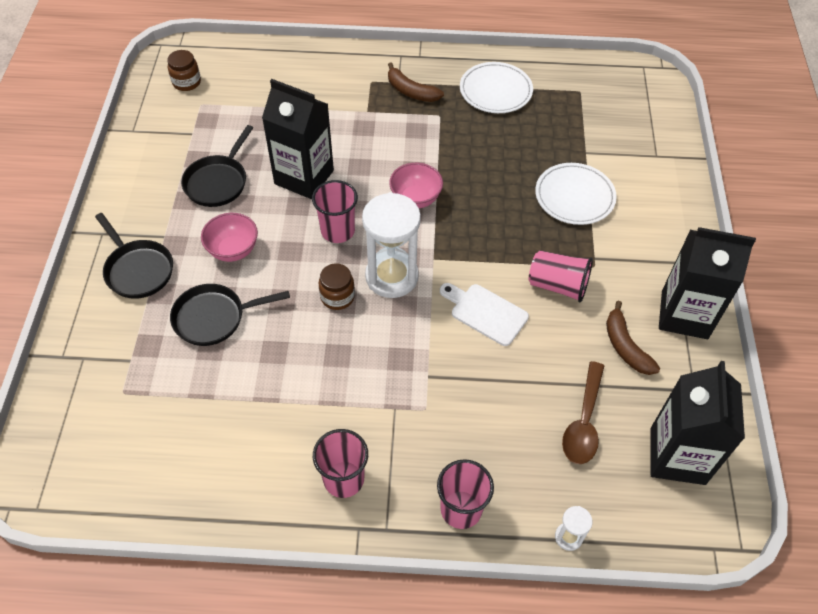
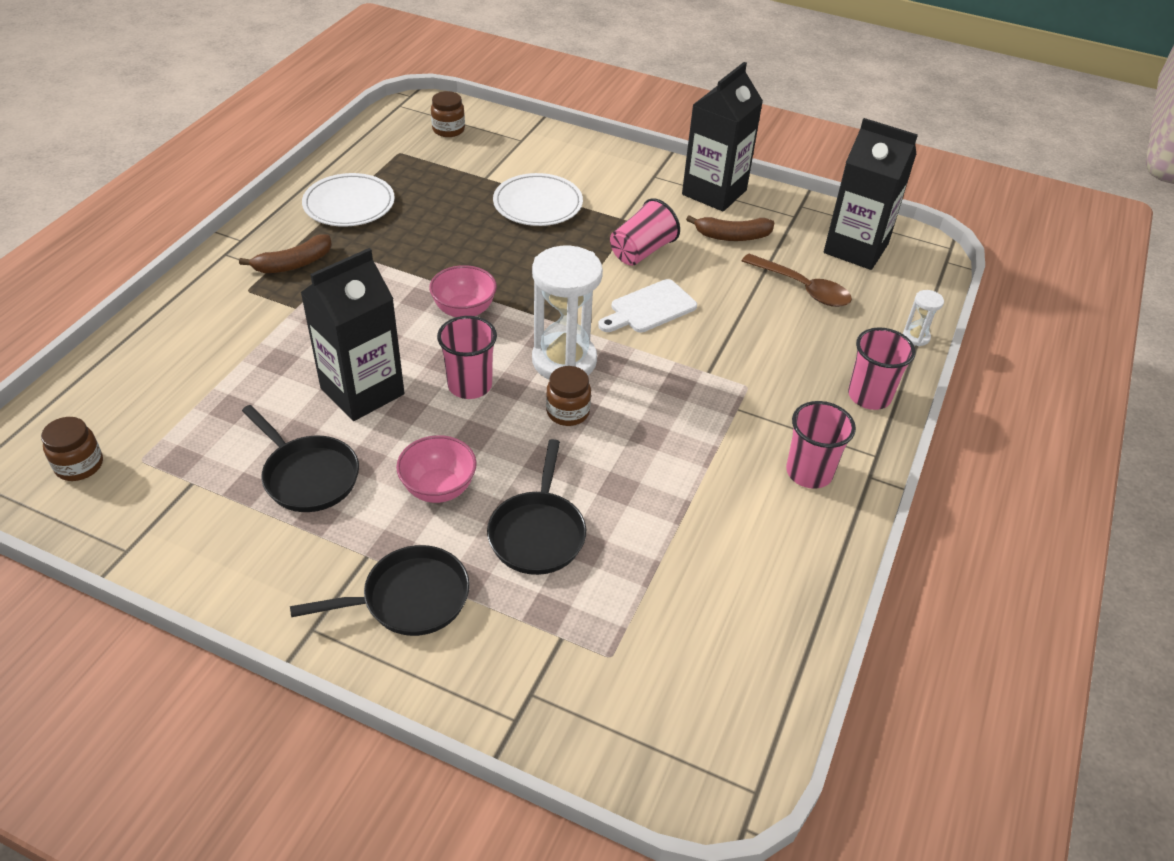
camera: 70 degrees left, 10 degrees down
(633, 107) = (448, 130): none -> brown jar

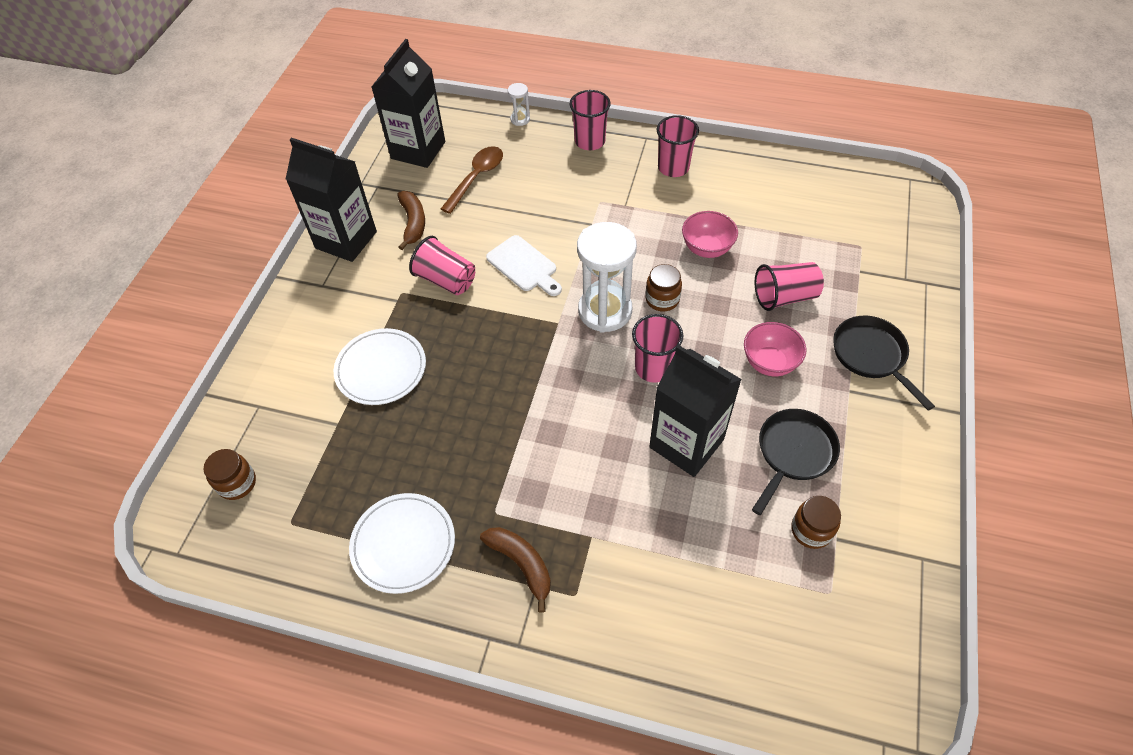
camera: 95 degrees left, 10 degrees up
(79, 465) = (858, 645): brown jar -> brown jar (811, 530)
(464, 310) = (559, 393): pink bowl -> pink bowl (706, 248)
(538, 533) = (784, 297): black pan -> pink cup

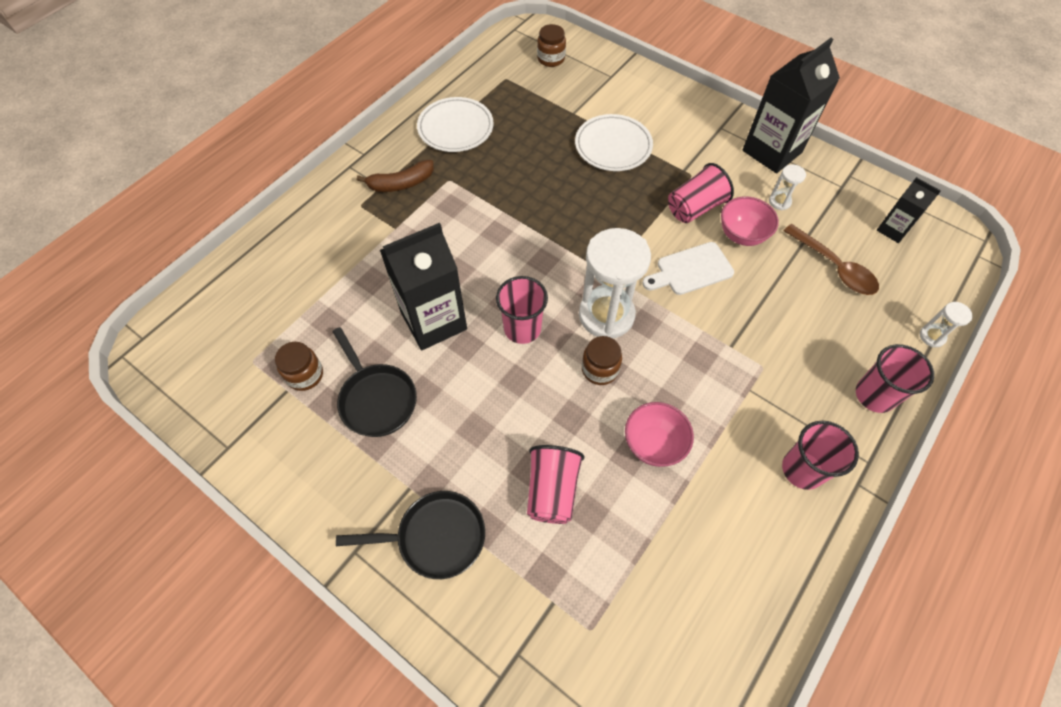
camera: 110 degrees right, 5 degrees up
(413, 223) = (779, 202): brown banana -> white hourglass
(418, 150) = (893, 230): black carton -> black carton, size x0.52
(769, 362) = (478, 430): pink bowl -> pink bowl (742, 235)

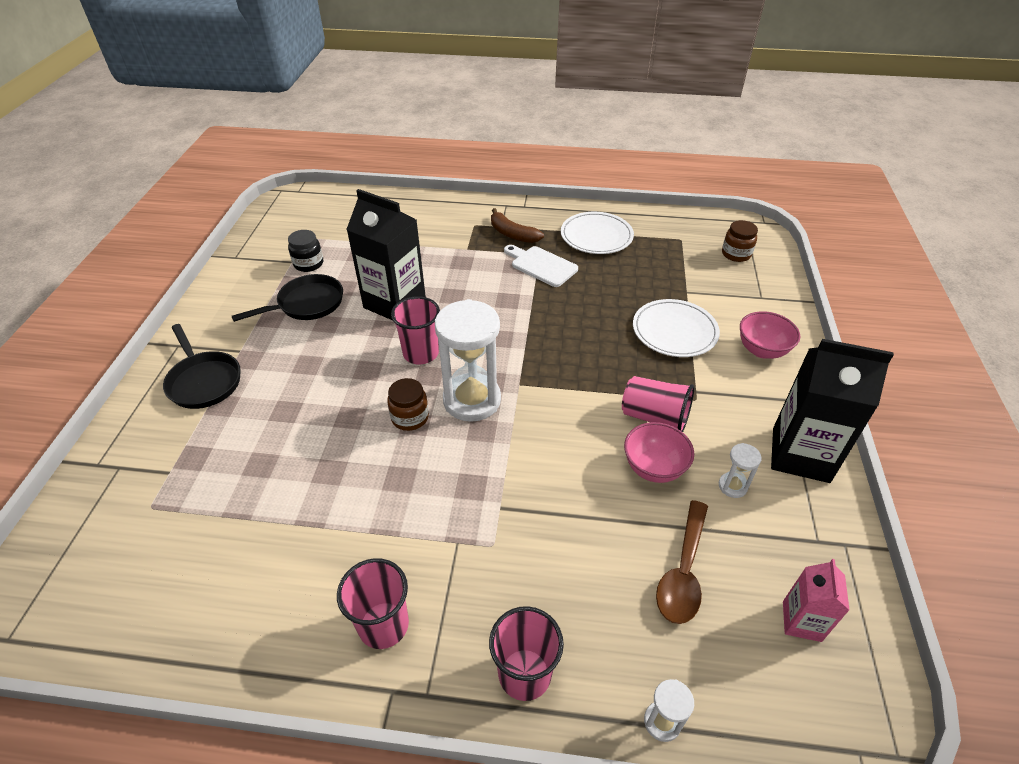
camera: 60 degrees right, 15 degrees down
(305, 375) = (308, 264): brown jar -> black jar
(376, 399) = (307, 304): black pan -> black pan turned 150 degrees counterclockwise
(552, 490) = (272, 432): pink cup -> none
(653, 444) = (351, 485): pink bowl -> pink bowl (762, 350)
(691, 270) = (572, 442): white cutting board -> white cutting board (541, 265)
(893, 230) = (801, 621): black carton -> pink carton

